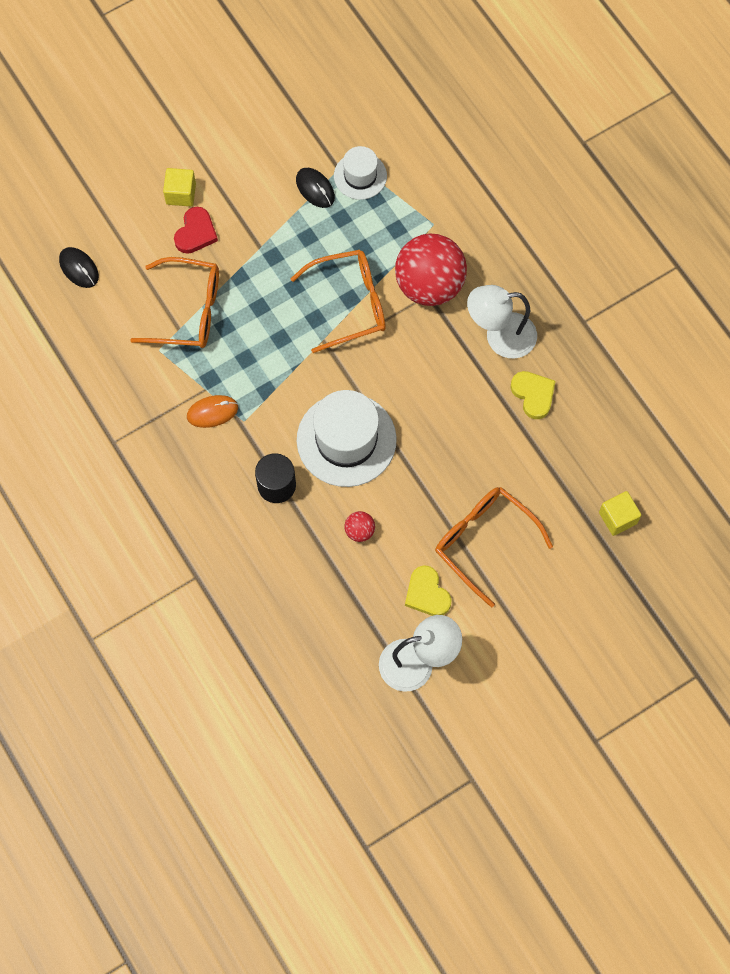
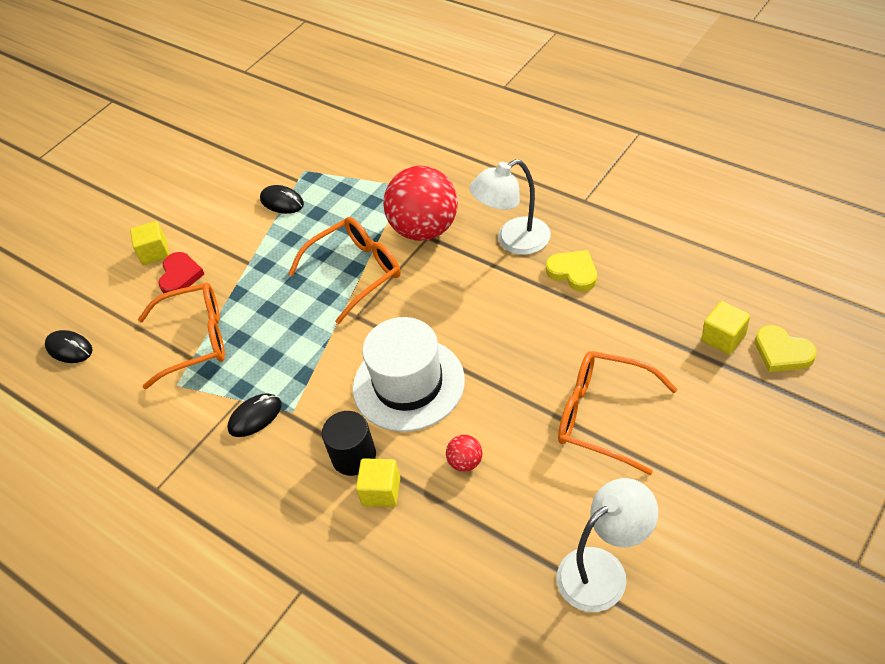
camera: 15 degrees left, 20 degrees down
(212, 412) = (255, 417): orange mouse -> black mouse
(285, 525) = (381, 491): none -> yellow cube
(360, 176) = (319, 178): white hat -> none
(427, 593) = (572, 492): yellow heart -> yellow heart (782, 352)

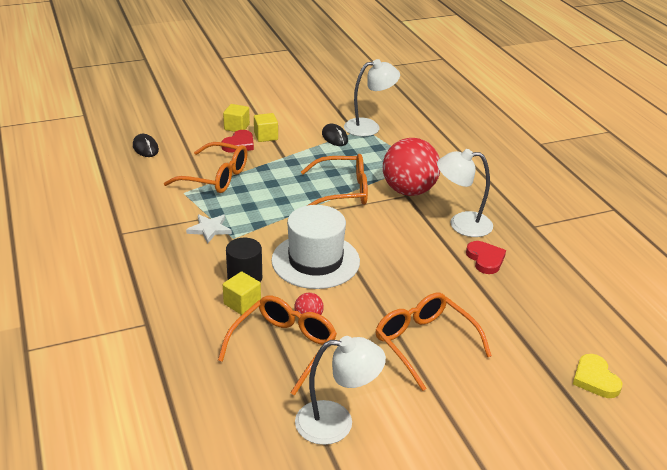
camera: 25 degrees right, 15 degrees down
(255, 417) = (209, 229): black mouse -> white star
(307, 165) = (369, 127): none -> white lamp
(473, 517) = (283, 348): none -> orange glasses
(573, 272) = (485, 259): yellow heart -> red heart
(723, 338) = (557, 348): yellow cube -> yellow cube (266, 136)

